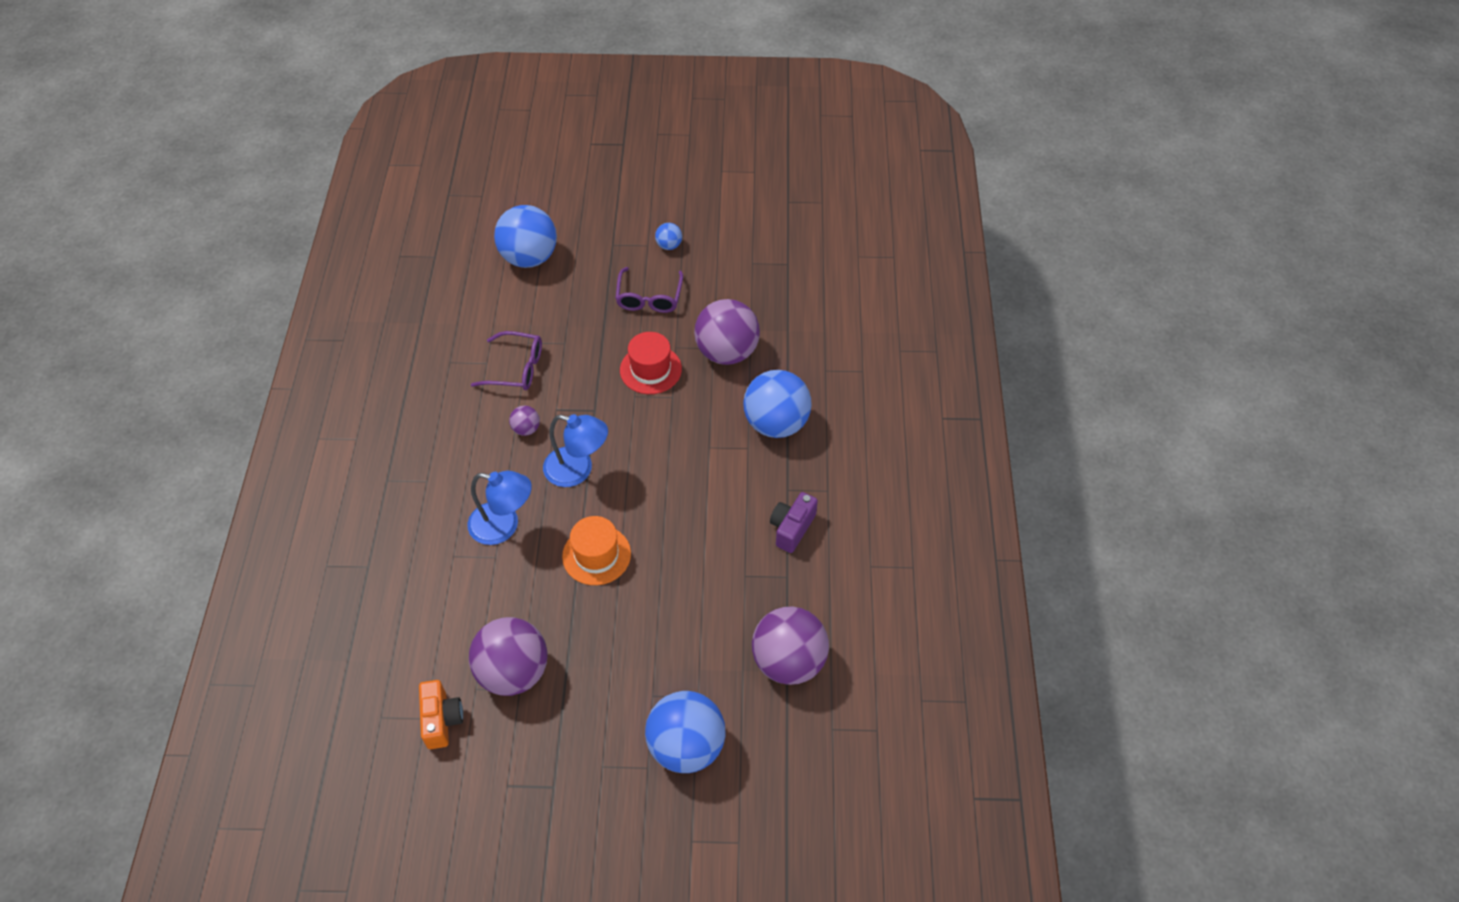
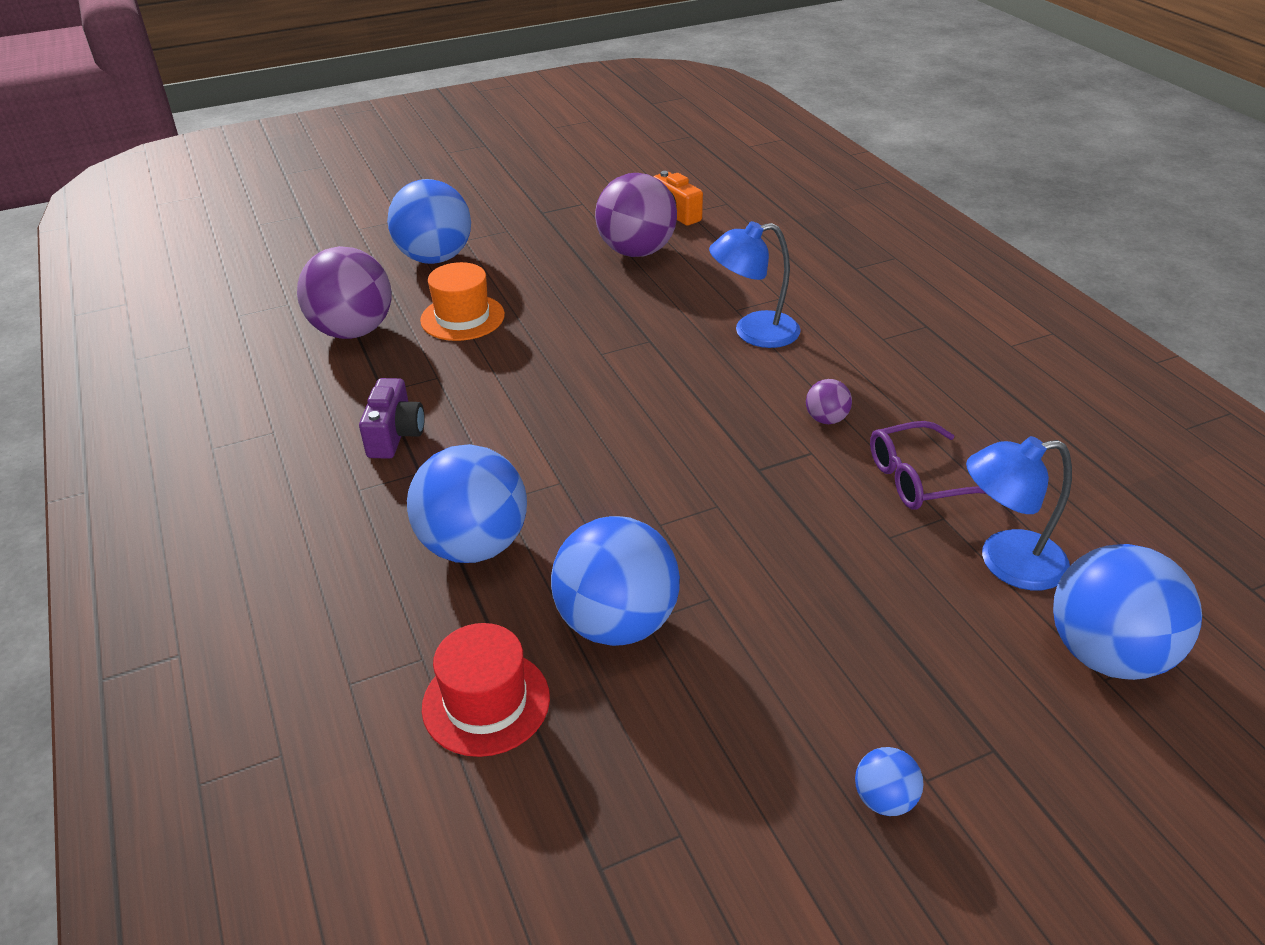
camera: 155 degrees right, 15 degrees down
(578, 470) = (718, 402): blue lamp -> blue lamp (1006, 562)
(596, 555) = (626, 342): orange hat -> orange hat (462, 317)
(649, 297) = (825, 666): purple glasses -> none
(650, 369) = (723, 549): red hat -> red hat (486, 702)
(727, 352) = (617, 623): purple ball -> blue ball

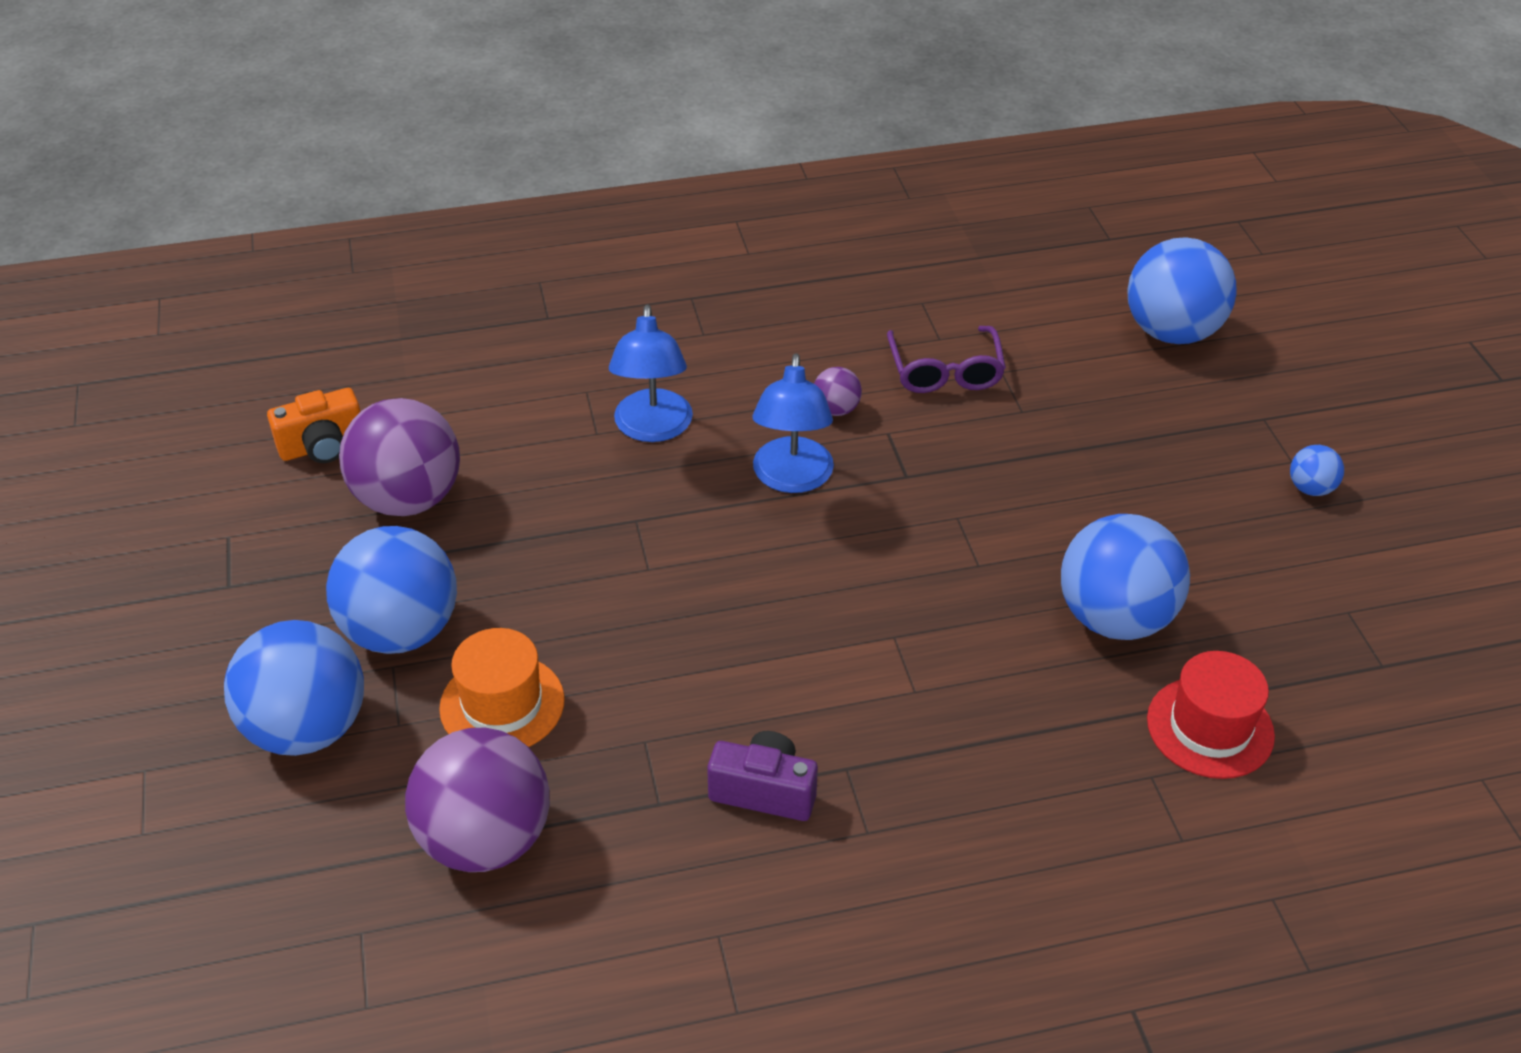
camera: 80 degrees left, 5 degrees up
(474, 545) = (988, 722): blue ball -> blue ball (401, 631)
(1006, 562) = (1064, 352): blue lamp -> blue lamp (792, 478)

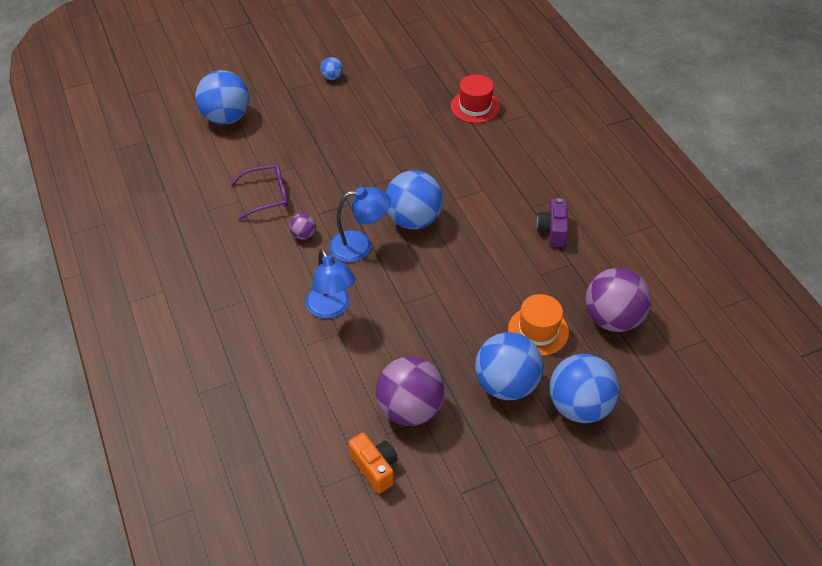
camera: 100 degrees left, 5 degrees up
(652, 428) = (331, 308): blue lamp -> blue lamp turned 75 degrees clockwise
(1114, 618) = (424, 133): blue ball -> blue ball (413, 220)

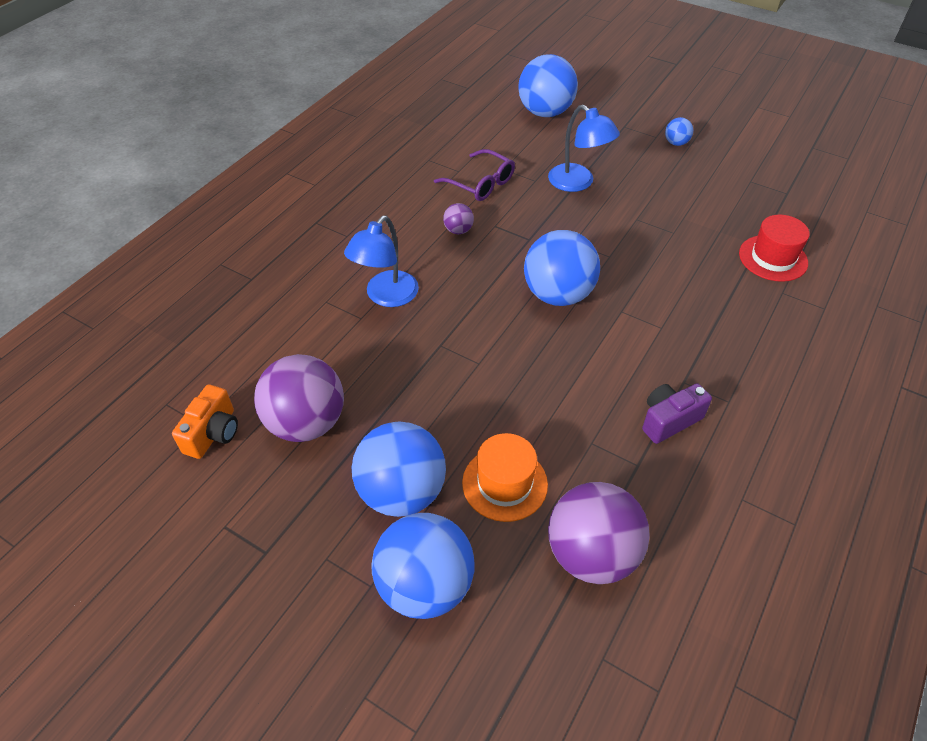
camera: 55 degrees right, 0 degrees up
(360, 246) = (483, 274): blue lamp -> blue lamp (578, 183)

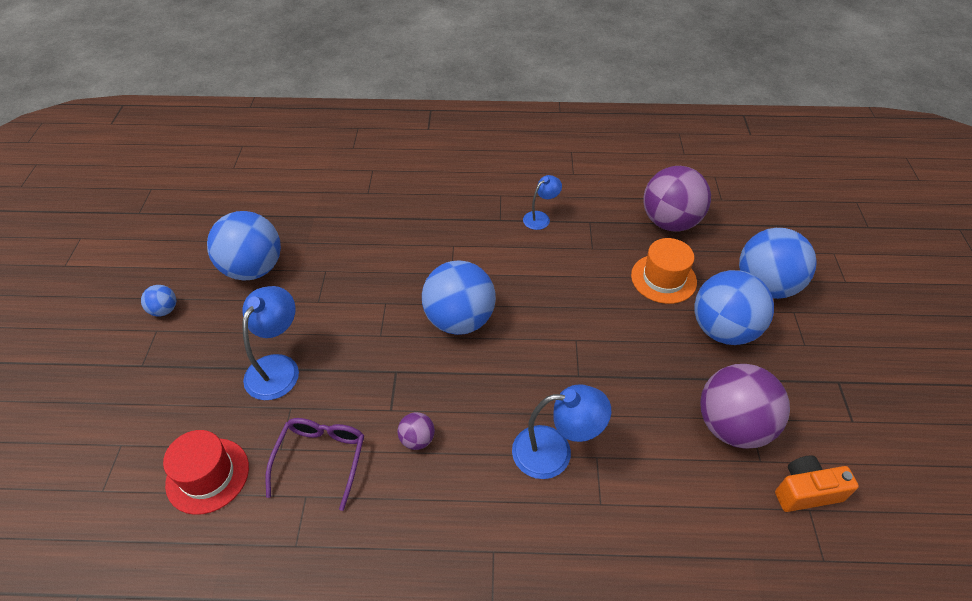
camera: 120 degrees left, 0 degrees up
(545, 112) = (129, 459): blue ball -> blue ball (253, 269)
(669, 420) = (540, 217): purple camera -> blue lamp
(773, 258) = (327, 205): red hat -> red hat (207, 475)

